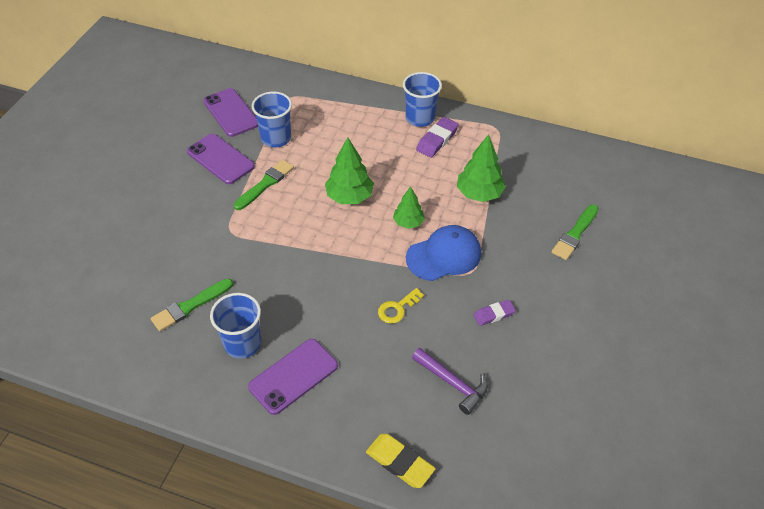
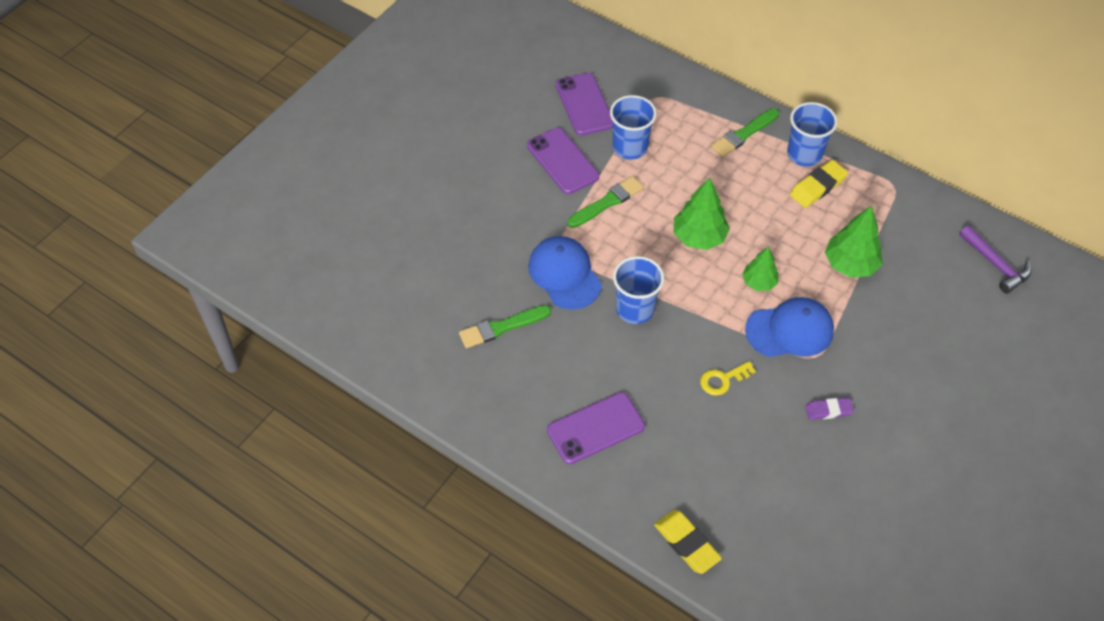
camera: 15 degrees right, 5 degrees up
(239, 249) = (564, 274): none -> blue cap
(242, 343) = (549, 381): blue cup -> blue cup (635, 309)
(437, 140) = (817, 187): purple eraser -> yellow eraser
(453, 383) = (763, 476): purple hammer -> purple hammer (996, 265)
(575, 234) = (950, 338): green brush -> green brush (743, 134)

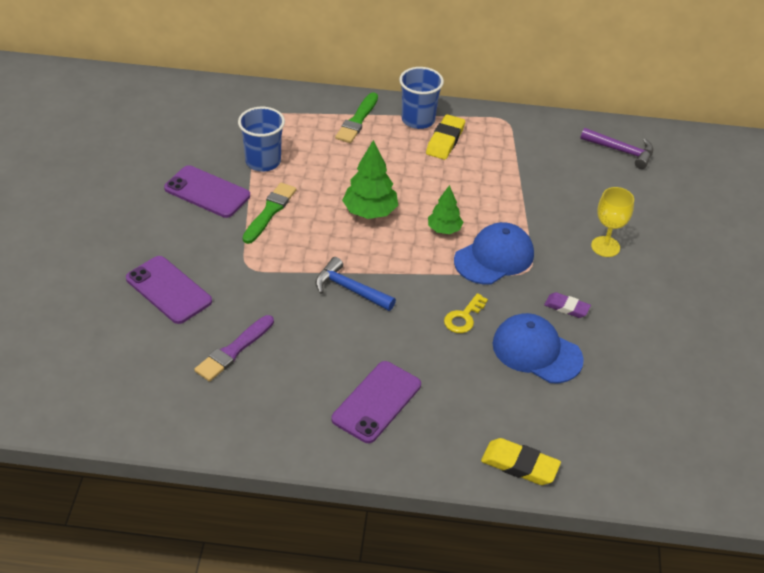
camera: 30 degrees left, 10 degrees down
(501, 327) = (234, 350): green brush -> purple brush
(564, 274) = (266, 284): blue cap -> blue cap (536, 351)
(584, 104) = (199, 140): purple phone -> purple phone (168, 290)
(635, 309) = (349, 289): blue cup -> blue hammer
(828, 410) = (566, 307): purple eraser -> purple eraser turned 60 degrees clockwise
(850, 264) = (510, 190): green tree -> none
(909, 363) = (605, 246): none -> yellow goblet

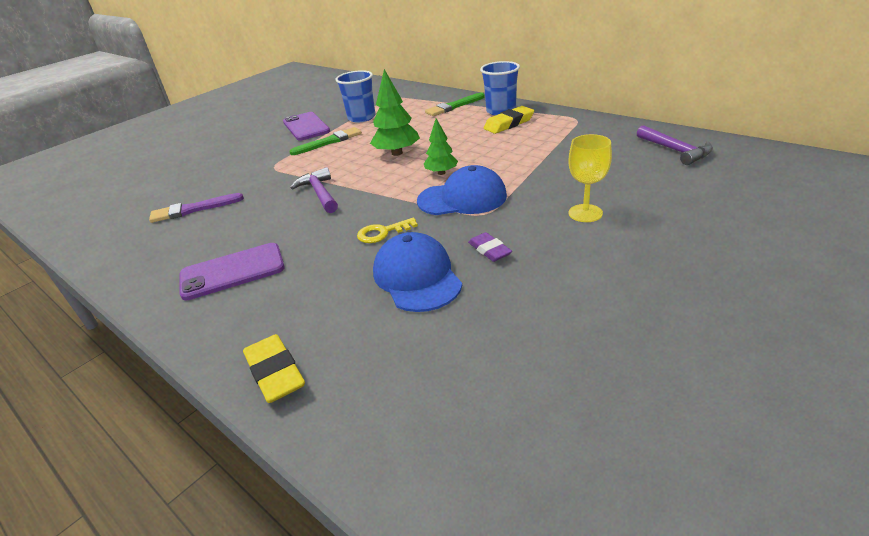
camera: 40 degrees right, 10 degrees down
(168, 290) = (209, 168): purple phone -> none
(349, 289) = (319, 193): blue hammer -> purple hammer

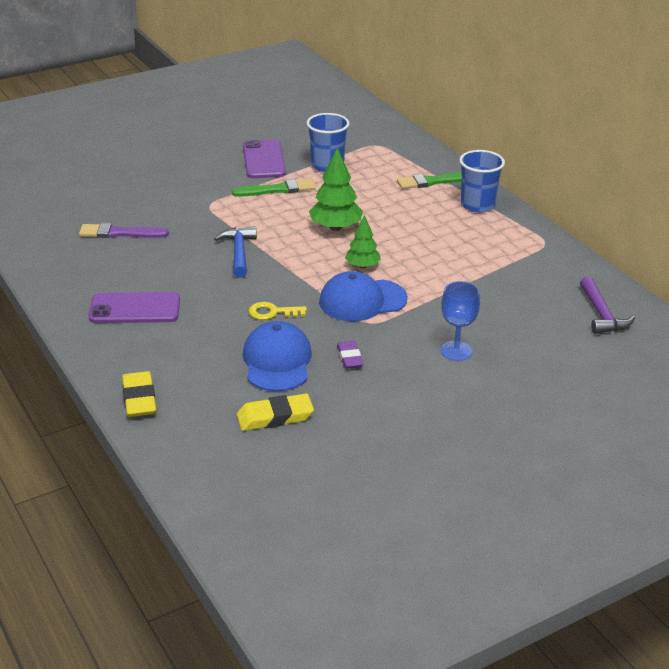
camera: 15 degrees right, 0 degrees up
(319, 193) = (239, 252): purple hammer -> blue hammer
(462, 198) = (362, 300): blue cap -> blue cap turned 150 degrees clockwise
(508, 124) = (471, 226): yellow eraser -> yellow eraser (275, 417)
(585, 213) = (456, 351): yellow goblet -> blue goblet

